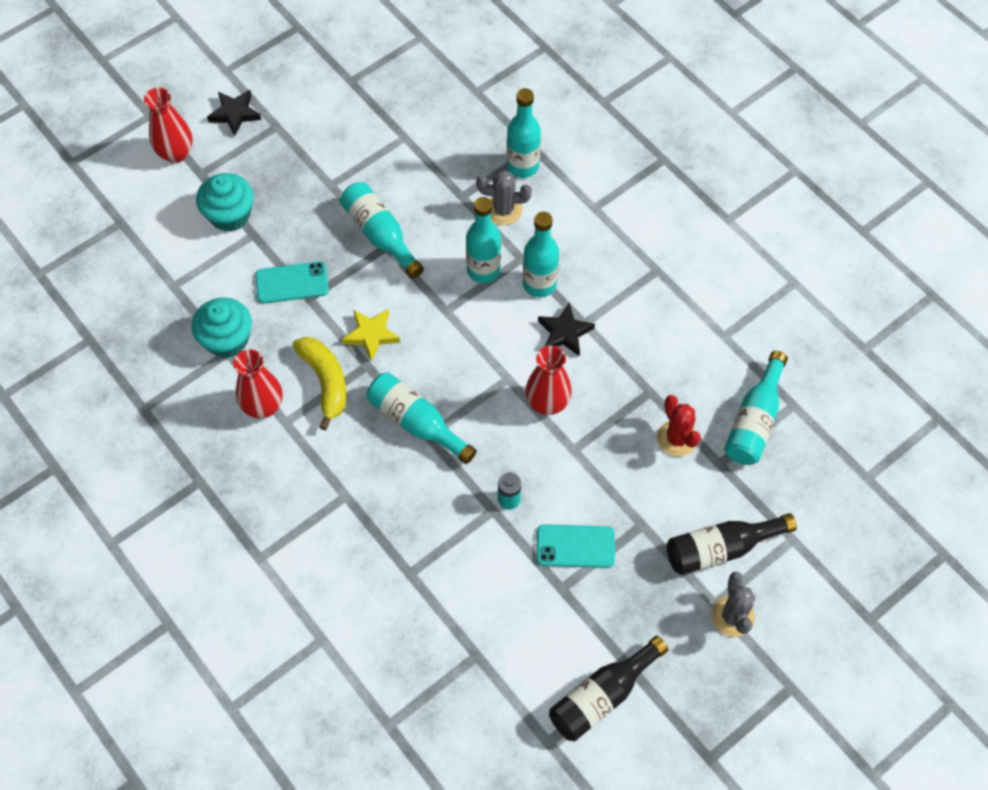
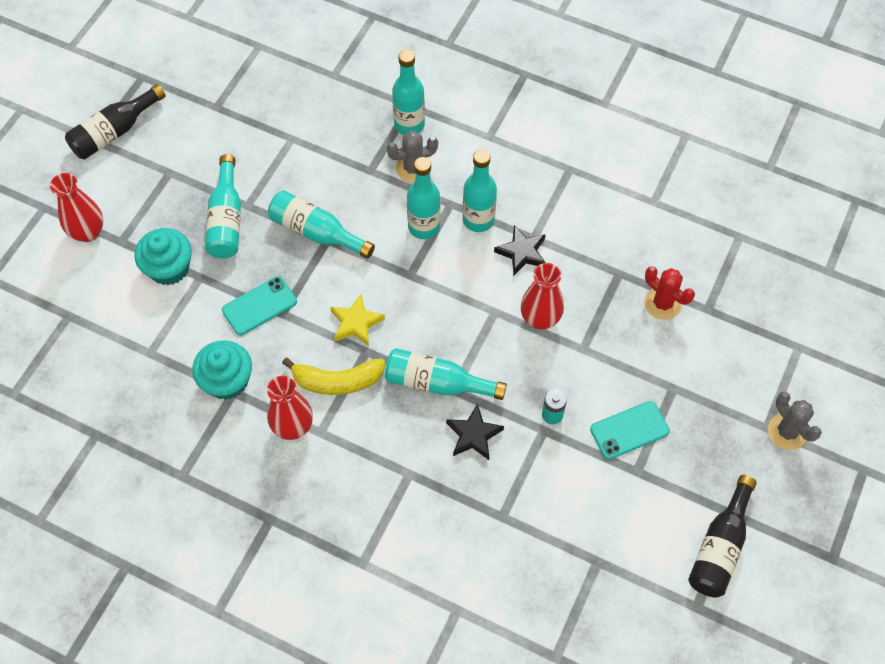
camera: 25 degrees left, 0 degrees up
(235, 114) = (125, 176): black star -> black star (474, 435)
(325, 382) = (337, 381): yellow banana -> yellow banana turned 135 degrees clockwise
(721, 548) = (747, 379): black bottle -> black bottle (114, 132)
(754, 420) = (716, 262): turquoise bottle -> turquoise bottle (226, 219)

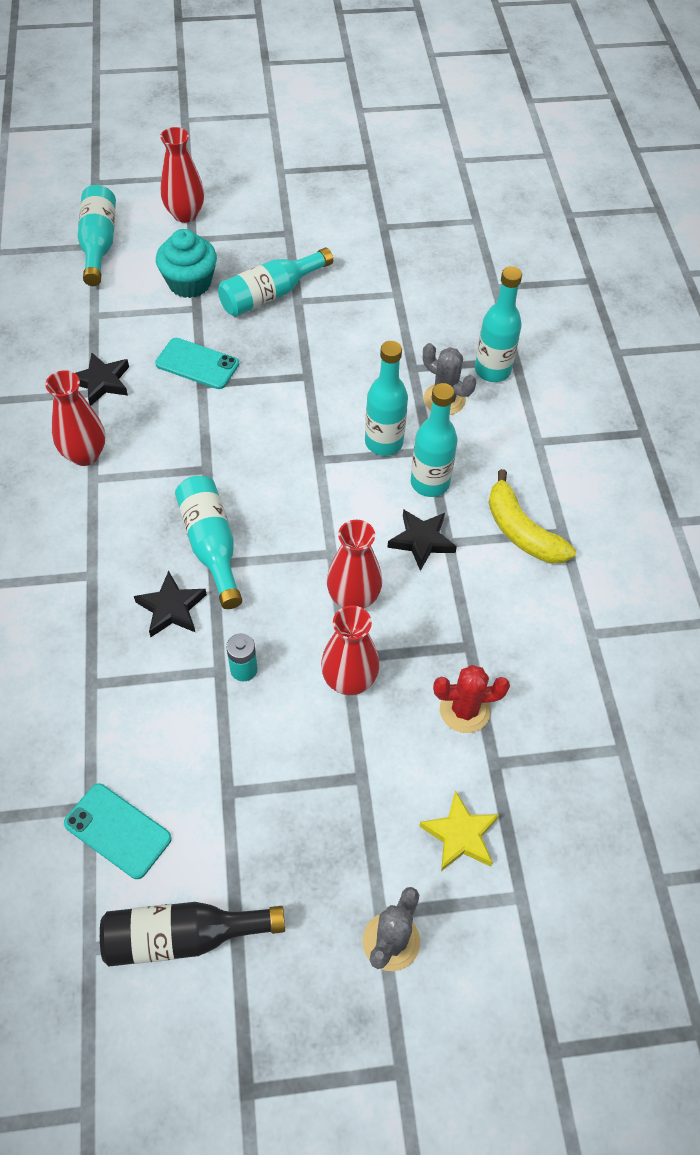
camera: 55 degrees right, 5 degrees down
(114, 132) = (299, 178): black bottle -> none
(227, 381) = (101, 382): turquoise cupcake -> black star
(316, 232) = (309, 364): turquoise bottle -> turquoise bottle (99, 244)
(337, 381) = (157, 463): yellow banana -> yellow banana (521, 531)
(356, 323) = (232, 444): yellow star -> yellow star (460, 835)
(600, 356) = (349, 680): none -> red vase
(629, 430) = (275, 757): turquoise phone -> turquoise phone (117, 831)
(662, 303) = (464, 710): red cactus -> red cactus turned 75 degrees clockwise

